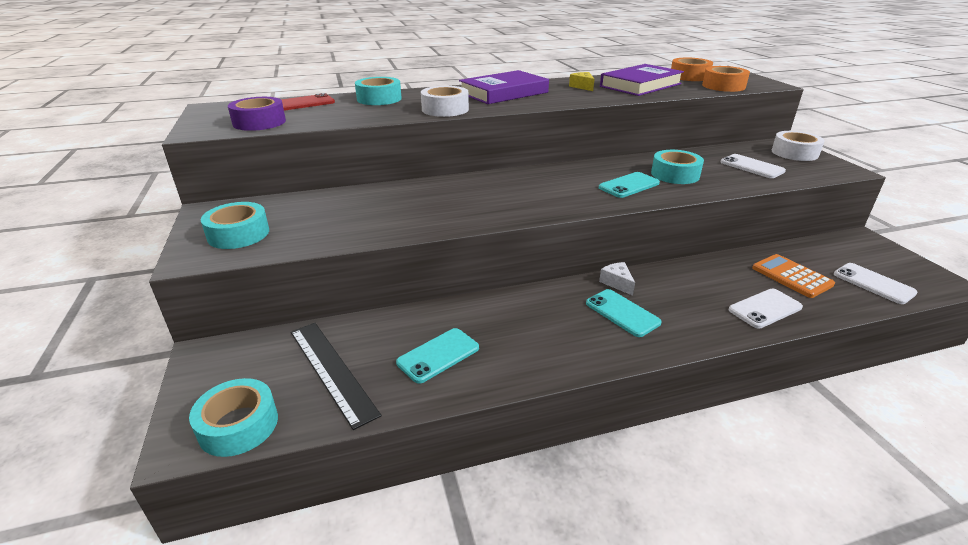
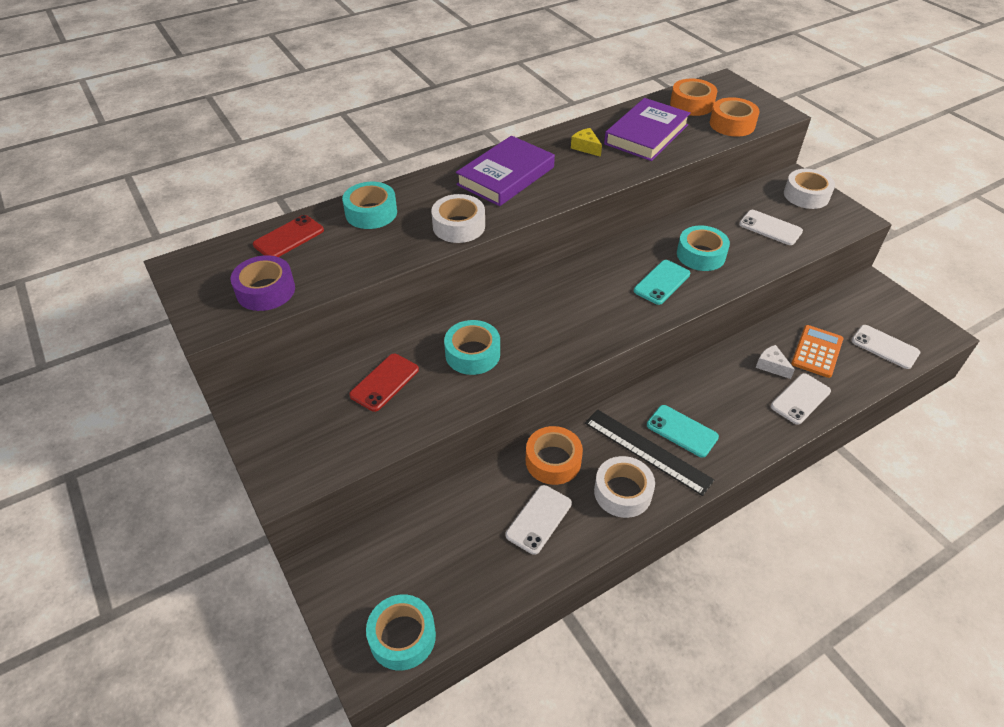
camera: 15 degrees left, 15 degrees up
(238, 234) = (306, 439): turquoise tape -> turquoise tape (472, 354)
(332, 370) = (452, 559): black ruler -> black ruler (647, 451)
(334, 211) = (384, 382): none -> red phone
(438, 355) = (539, 519): turquoise phone -> white phone
(477, 313) = (553, 461): none -> orange tape
(537, 350) = (622, 492): none -> white tape
(617, 283) = (667, 393): white cheese -> white cheese (771, 366)
(791, 276) = (817, 351): orange calculator -> orange calculator turned 75 degrees clockwise

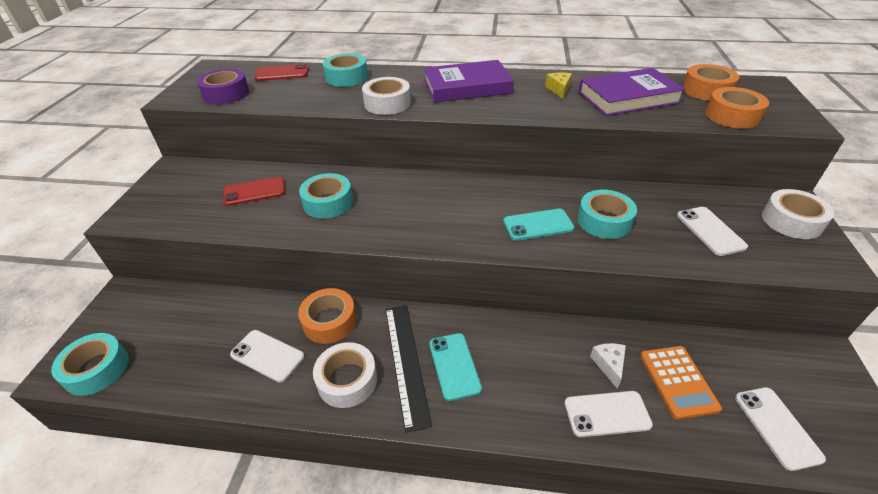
camera: 40 degrees right, 5 degrees down
(539, 519) = (267, 356): white phone -> white phone turned 45 degrees clockwise
(817, 351) = (678, 381): orange calculator -> orange calculator turned 105 degrees clockwise

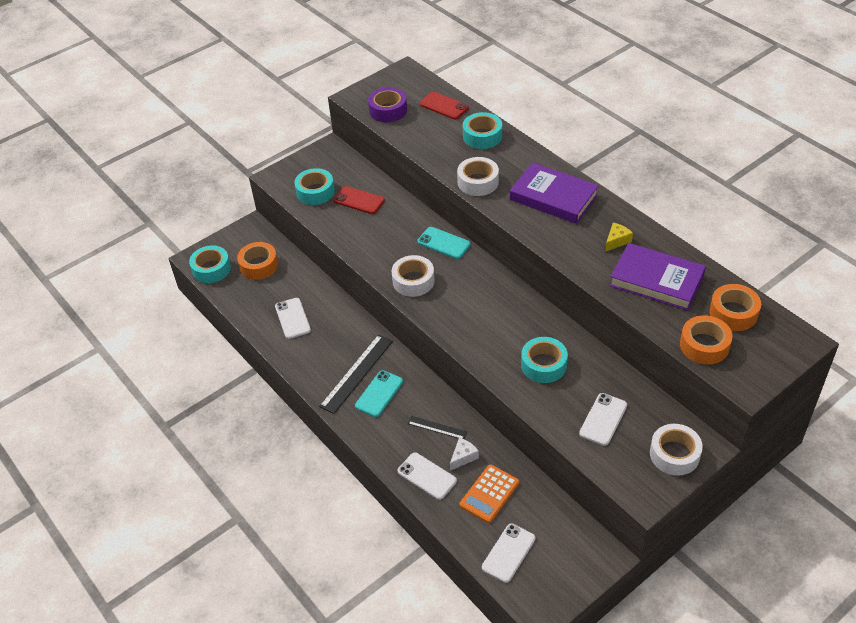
camera: 45 degrees right, 5 degrees up
(328, 202) = (392, 237): turquoise tape -> turquoise tape (315, 192)
(329, 321) = (341, 320): orange tape -> orange tape (259, 265)
(347, 380) = (318, 361): white tape -> white tape (413, 281)
(538, 225) = (497, 338): turquoise phone -> turquoise phone (444, 243)
(550, 356) = (437, 427): none -> black ruler

